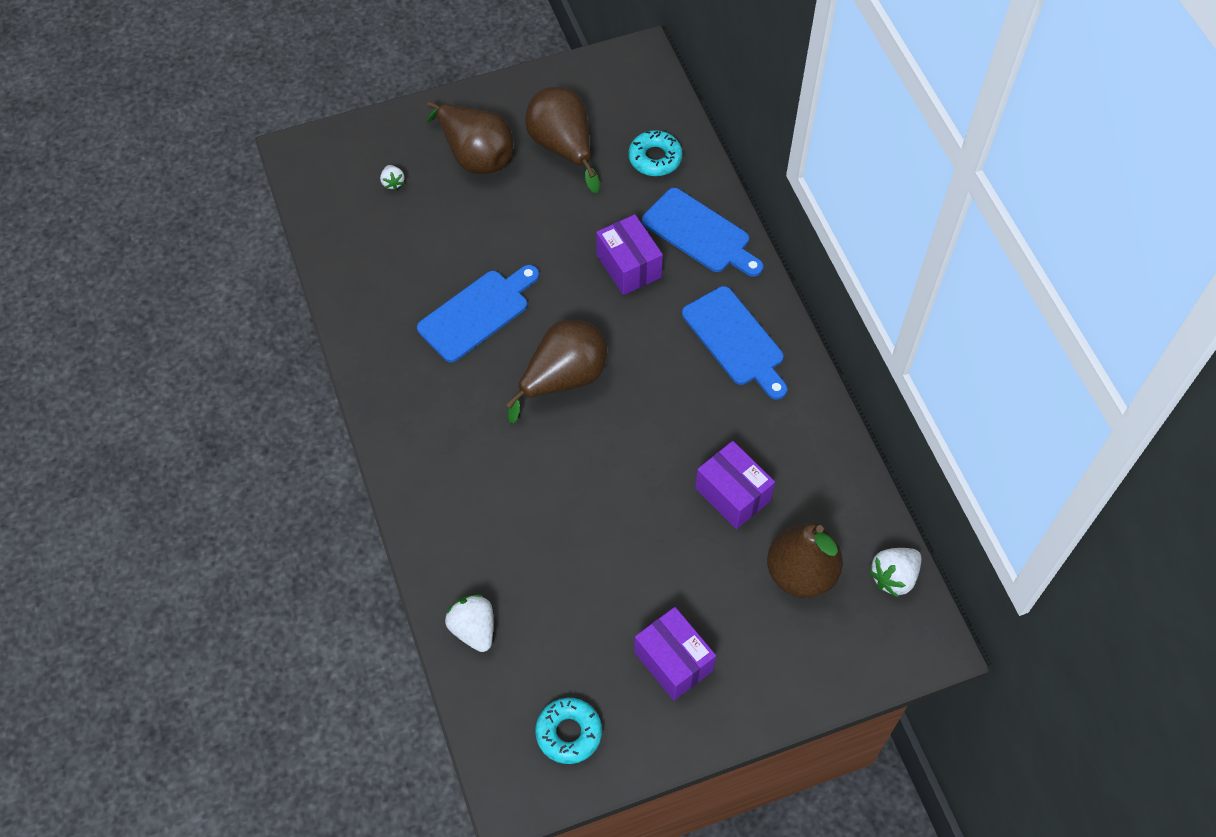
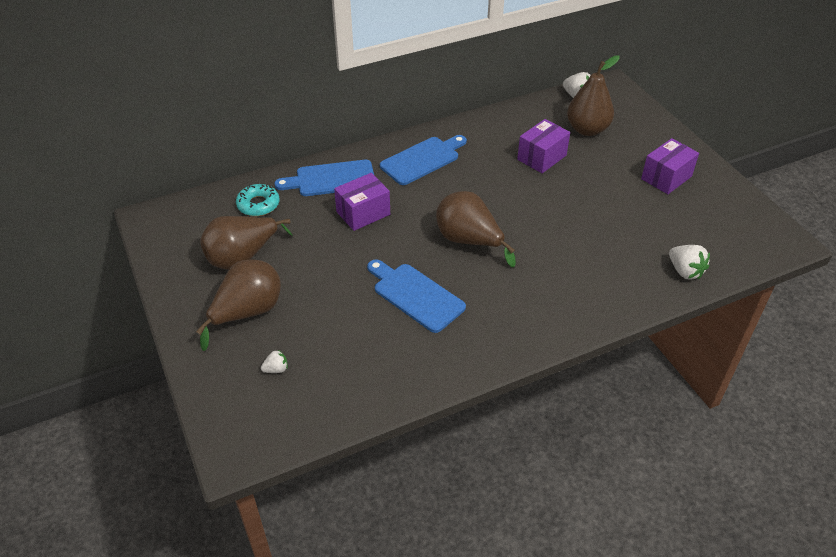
camera: 95 degrees left, 15 degrees down
(473, 629) = (685, 271): white strawberry -> white strawberry turned 90 degrees counterclockwise
(568, 733) = (735, 219): turquoise donut -> none
(700, 233) = (331, 179): blue cutting board -> blue cutting board turned 135 degrees counterclockwise

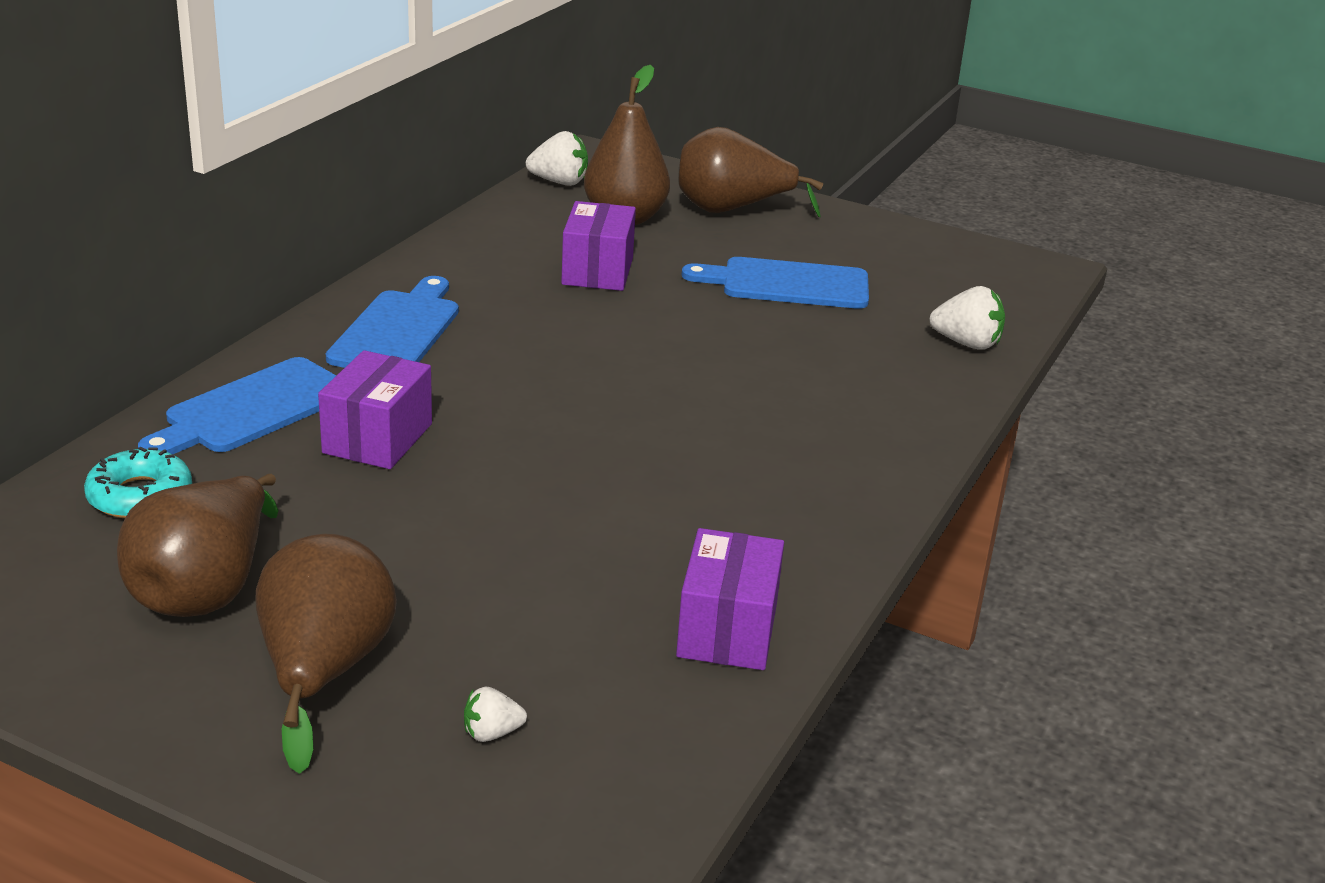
camera: 40 degrees left, 15 degrees down
(276, 369) = (491, 733): white strawberry -> white strawberry turned 135 degrees counterclockwise
(416, 295) = (616, 519): blue cutting board -> blue cutting board (787, 284)
(469, 241) = (615, 414): brown pear -> brown pear (732, 210)
(666, 177) = (808, 244): purple box -> purple box (727, 630)

